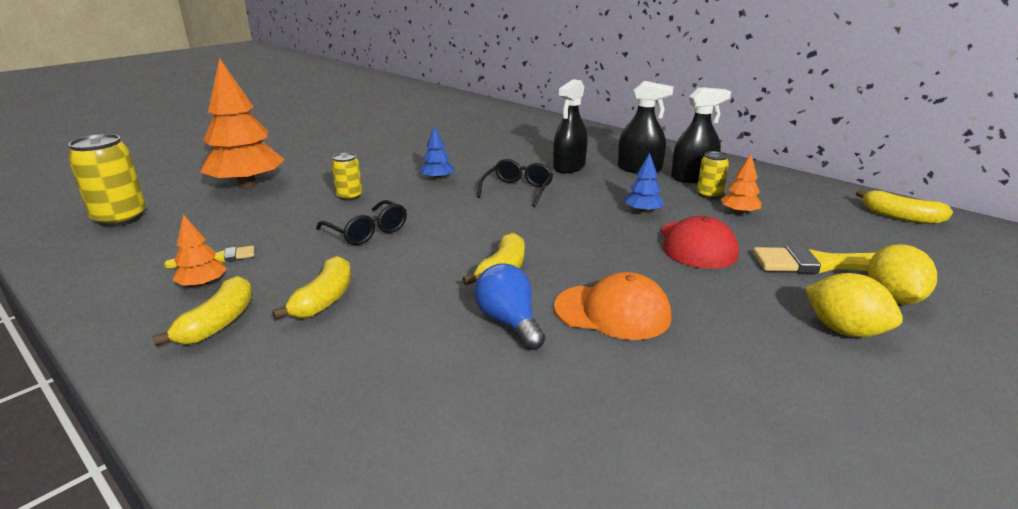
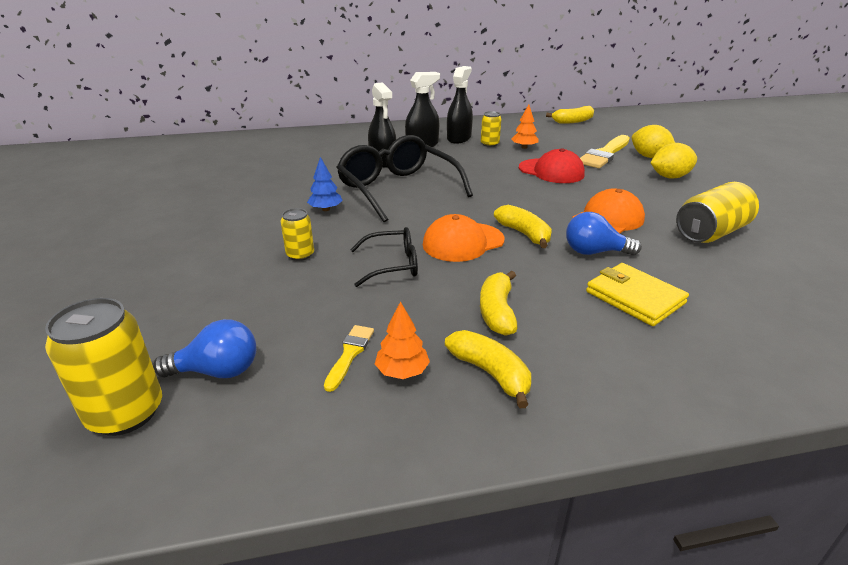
camera: 55 degrees left, 5 degrees up
(174, 225) = (217, 371): none -> blue light bulb
(247, 185) = (170, 303): orange tree -> none
(324, 299) = (497, 312): yellow banana -> yellow banana turned 135 degrees counterclockwise
(423, 372) = (634, 297): none -> yellow wallet
(445, 247) = (463, 242): none -> orange cap
(518, 190) = (397, 189): black glasses -> black glasses, size x1.87
(642, 212) = (489, 167): blue tree -> none
(689, 403) = (711, 233): none -> yellow can

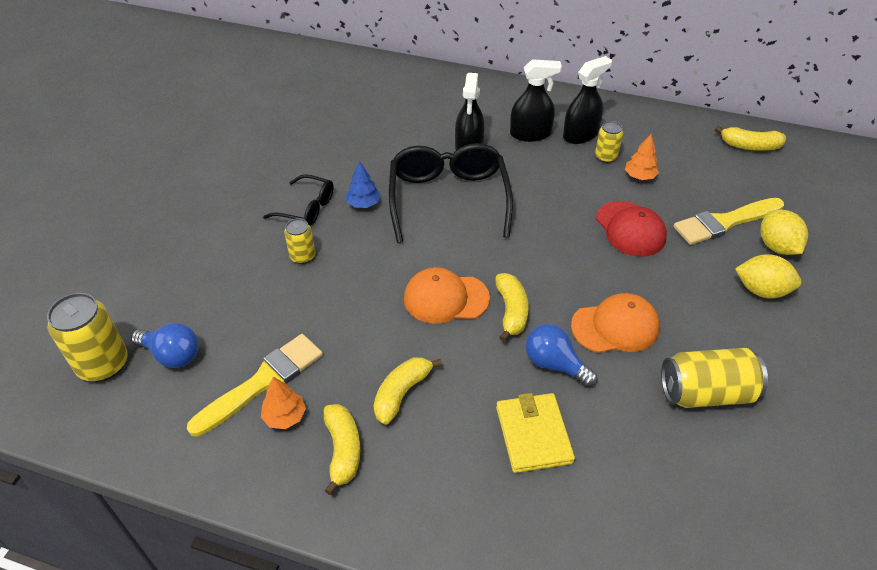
camera: 30 degrees right, 15 degrees up
(350, 354) = (263, 382): yellow brush -> yellow brush, size x1.91
(393, 265) = (364, 301): black glasses -> black glasses (307, 208)

